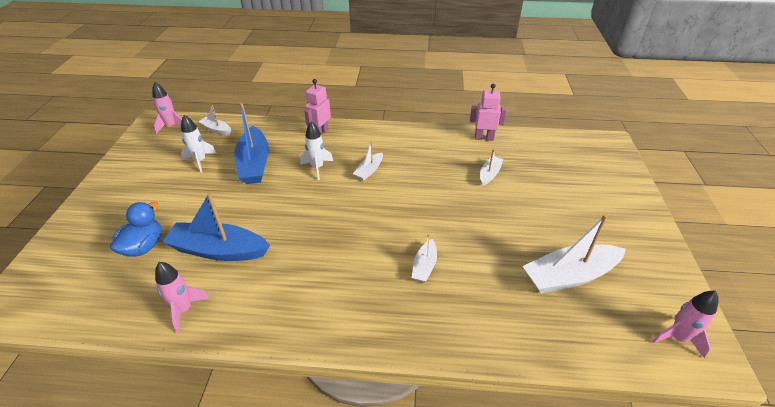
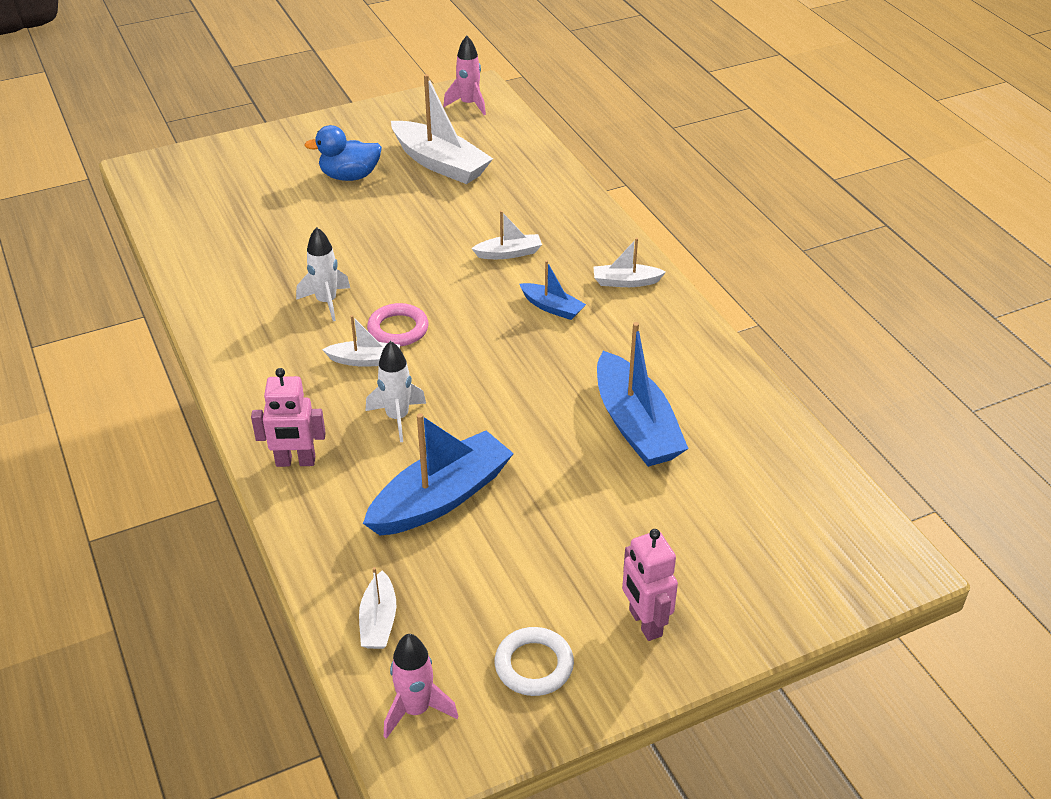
camera: 120 degrees left, 0 degrees up
(144, 246) = (698, 503): blue duck -> blue duck (349, 176)
(147, 157) = (534, 665): none -> white ring
(184, 310) = (733, 399): pink rocket -> none
(200, 161) = (486, 575): white rocket -> white rocket (326, 302)
(349, 262) = (552, 307): none -> blue boat
(384, 190) = (398, 329): none -> pink ring
(484, 138) = (198, 277): pink robot -> pink robot (644, 623)
(489, 174) = (294, 250): white boat -> white boat (625, 282)

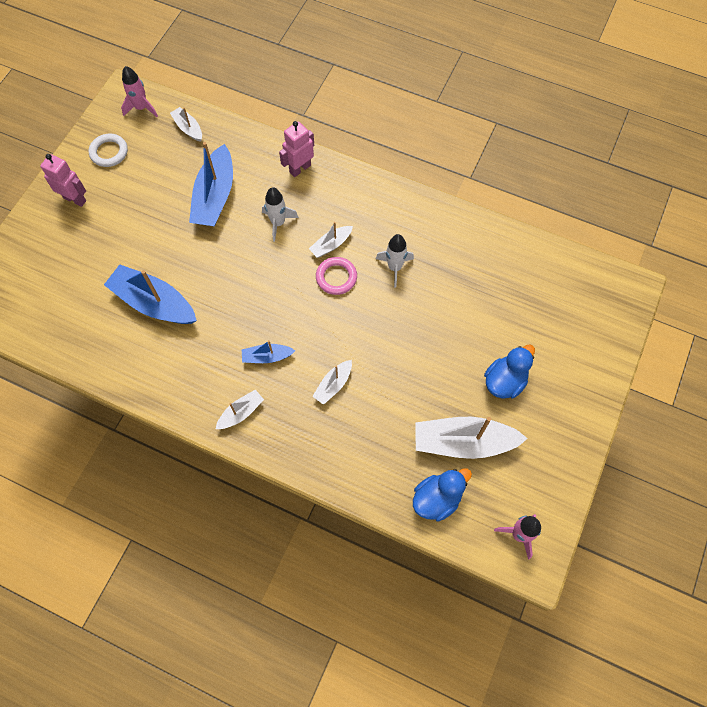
camera: 140 degrees right, 25 degrees up
(508, 148) = (437, 499): none -> blue duck

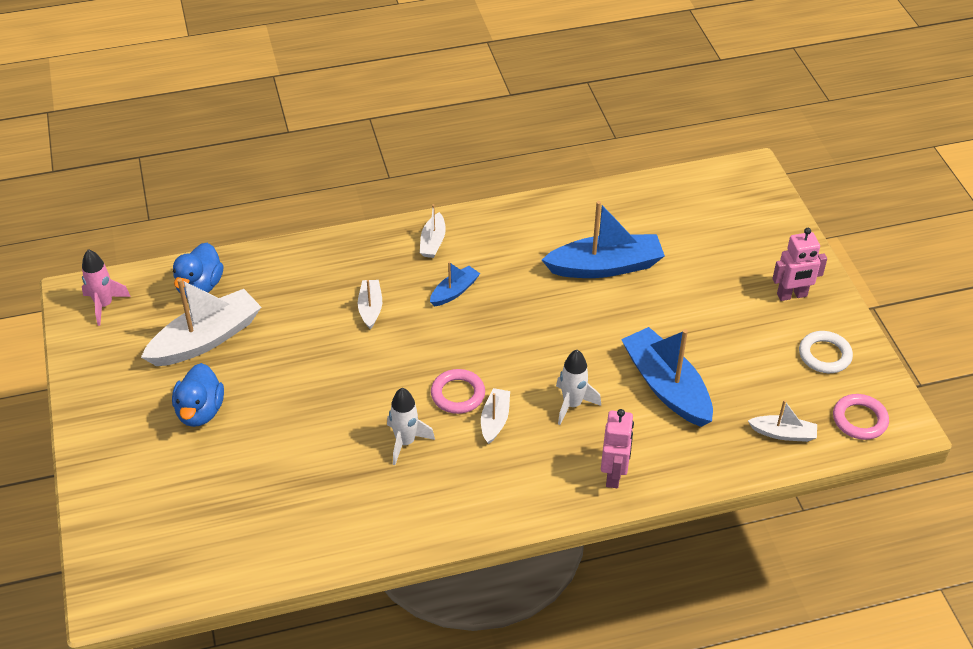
camera: 140 degrees right, 20 degrees down
(141, 108) = (859, 420): pink rocket -> pink ring

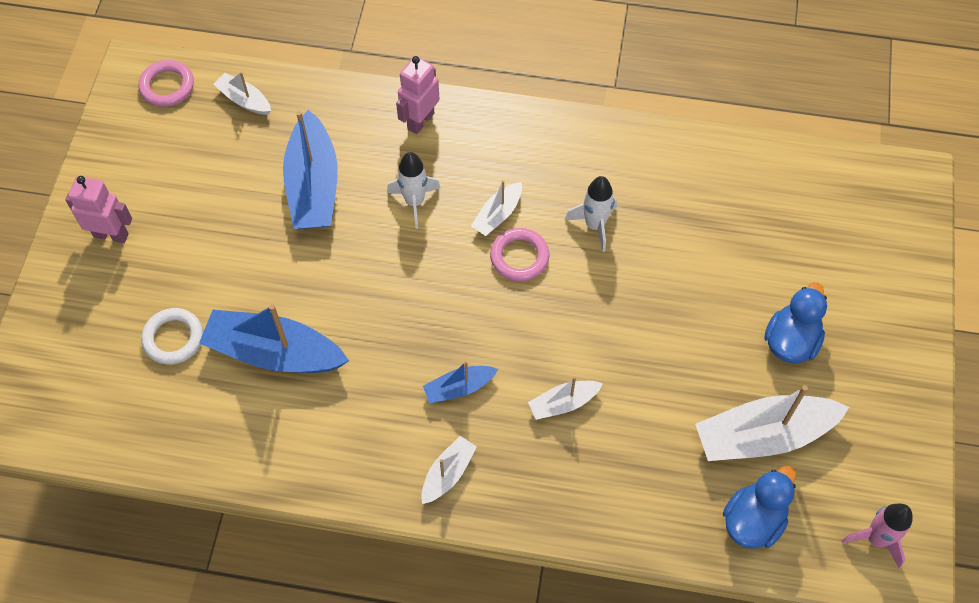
camera: 155 degrees left, 15 degrees up
(370, 308) = (563, 403): white boat -> white boat turned 45 degrees clockwise
(824, 355) = (140, 158): white ring -> white ring (173, 338)

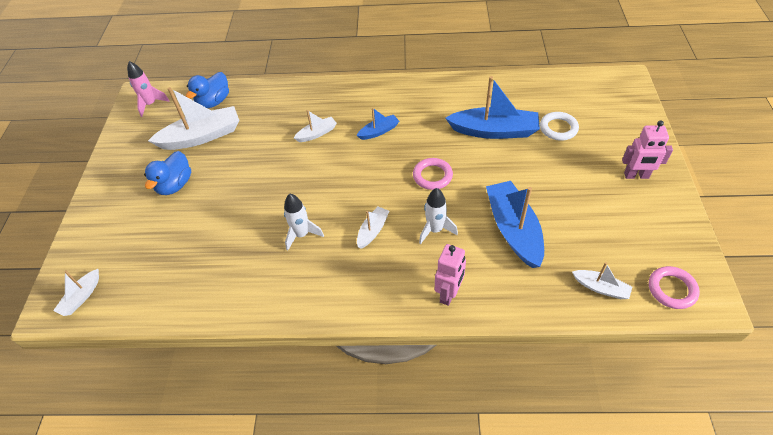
camera: 175 degrees right, 10 degrees down
(448, 474) = (377, 95): white boat -> white boat (81, 297)
(519, 257) = (353, 206): pink ring -> pink ring (432, 176)

